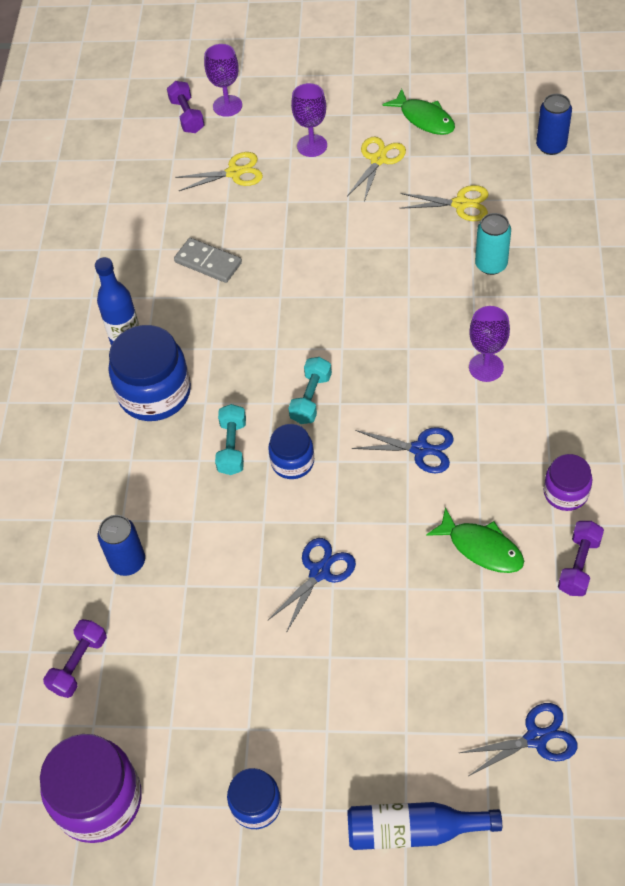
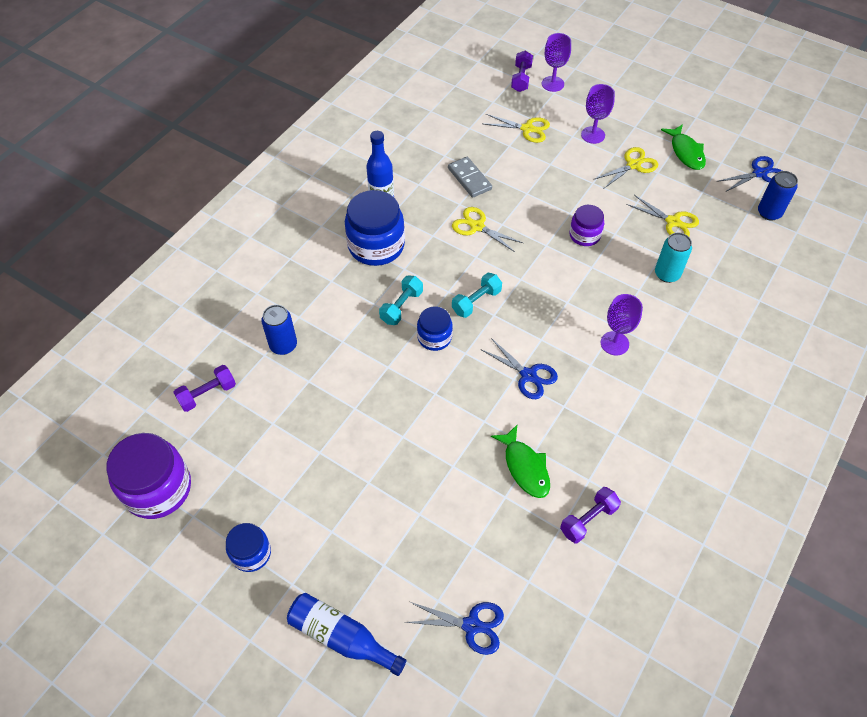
camera: 25 degrees right, 0 degrees up
(254, 313) = (477, 226): none -> yellow scissors
(319, 572) = (401, 421): blue scissors -> blue scissors (759, 173)
(565, 492) = (613, 462): purple jar -> purple jar (584, 235)

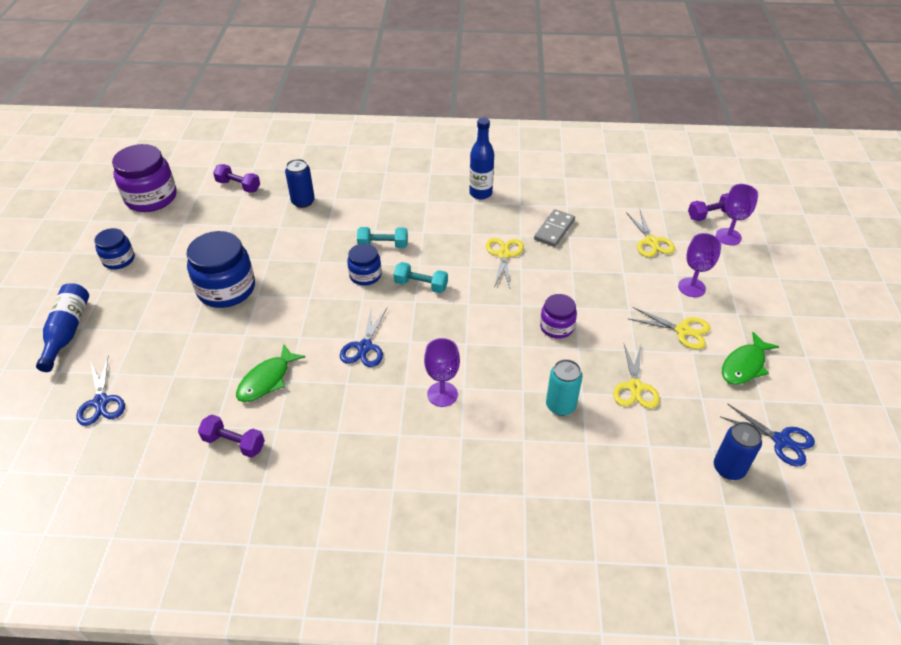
camera: 60 degrees right, 10 degrees down
(376, 245) = (434, 208): blue jar -> blue jar (226, 289)

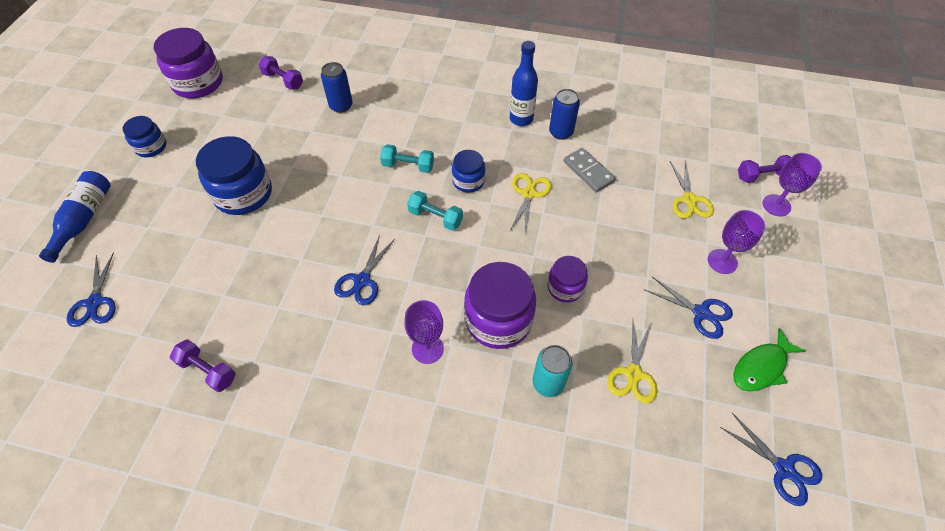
camera: 10 degrees right, 10 degrees up
(267, 380) = (257, 303): green fish -> none
(365, 275) = (382, 198): blue jar -> blue jar (468, 181)
(502, 361) = (498, 320): none -> purple jar
(554, 230) = (588, 171): grey domino -> grey domino turned 75 degrees counterclockwise
(682, 330) = (701, 313): yellow scissors -> blue scissors
(728, 468) = (716, 493): blue can -> blue can (561, 132)

